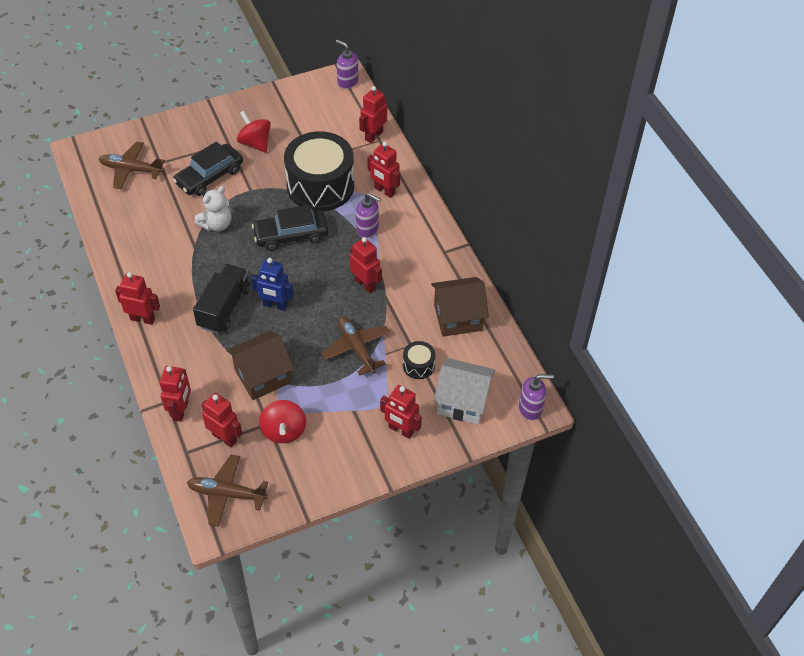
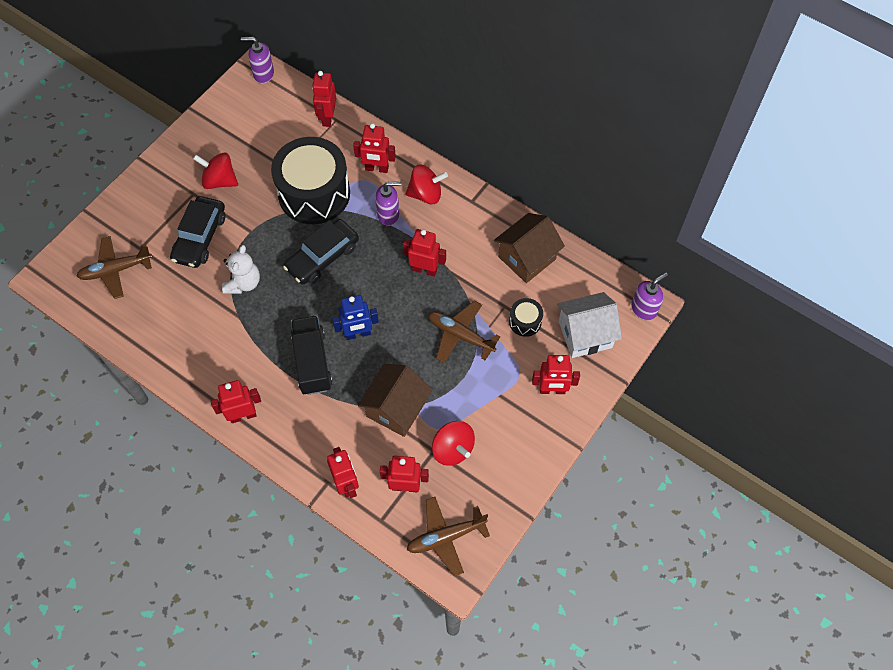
camera: 30 degrees left, 10 degrees up
(410, 228) = (426, 194): none -> red spinning top

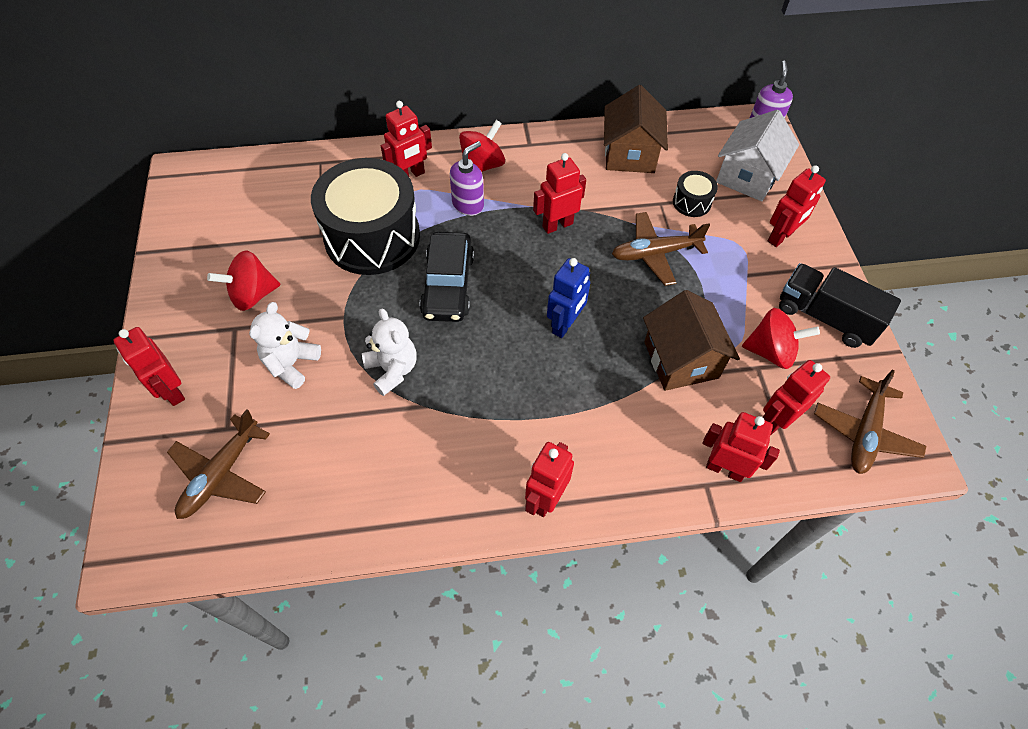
camera: 45 degrees left, 5 degrees down
(200, 237) = (291, 364): black car -> white teddy bear
(263, 74) = (194, 171): purple soap dispenser -> none
(312, 362) = (553, 385): black truck -> black truck (825, 317)
(327, 118) = (309, 166): red robot -> red robot (171, 391)

